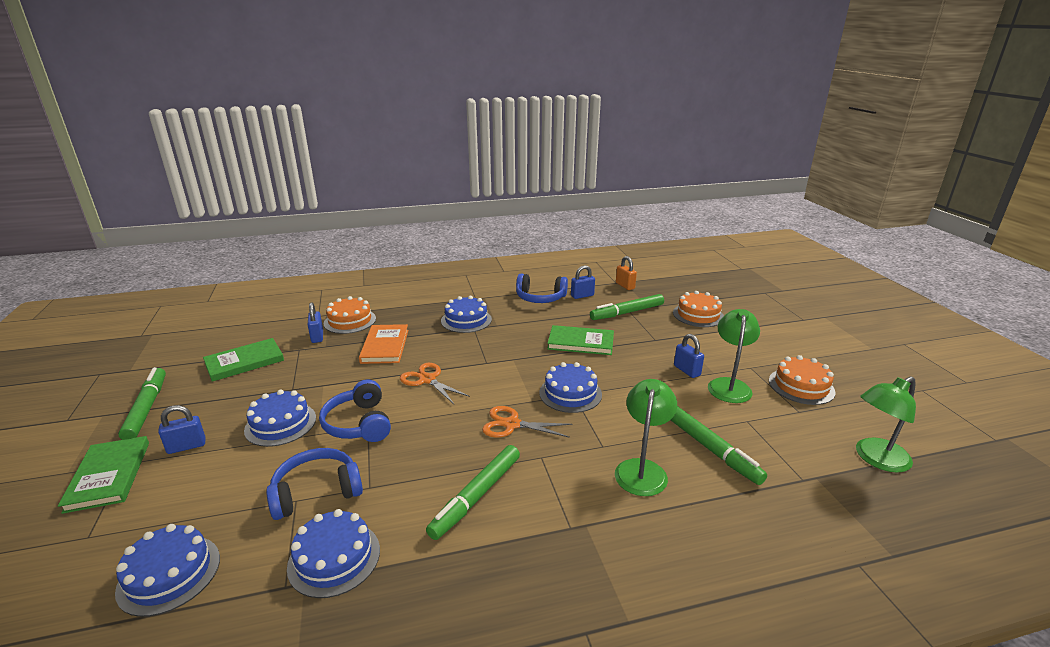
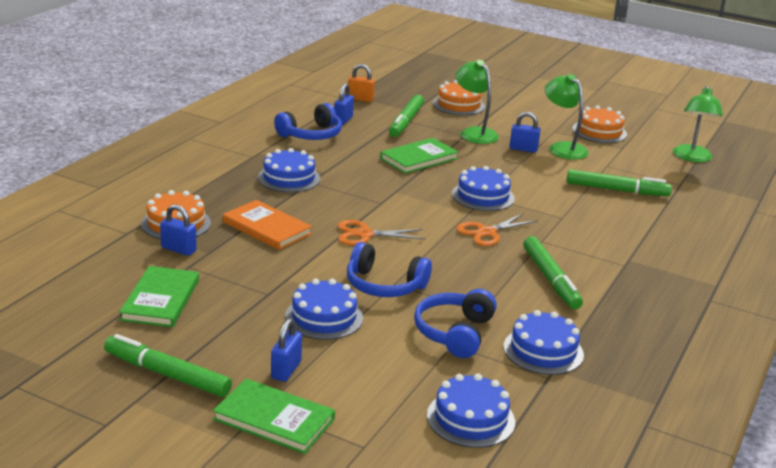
camera: 50 degrees left, 0 degrees up
(642, 469) = (604, 218): green lamp -> green lamp (474, 133)

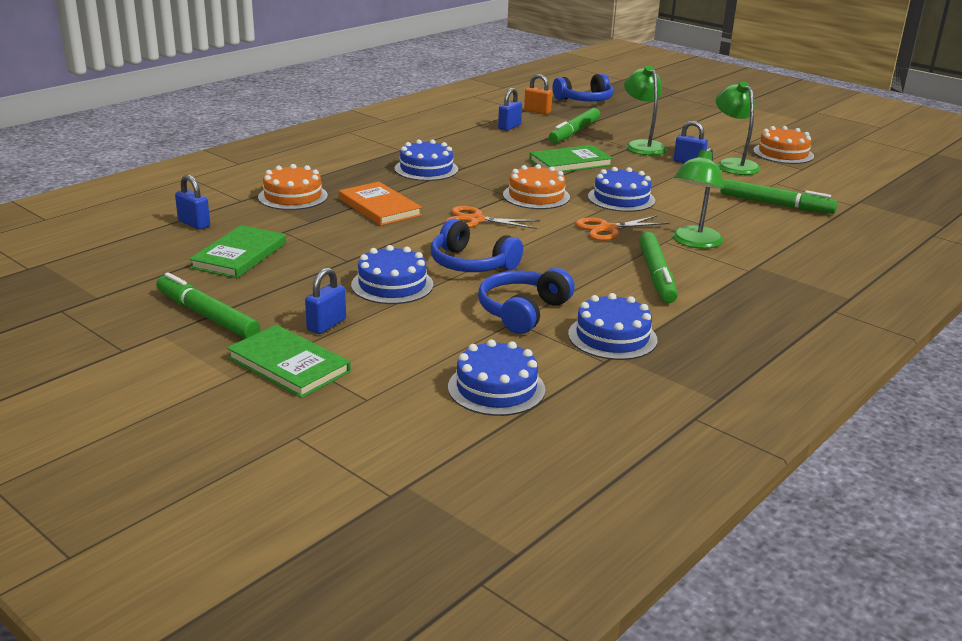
camera: 15 degrees right, 0 degrees up
(178, 249) = (282, 217): blue padlock -> blue padlock (194, 224)
(311, 135) = (470, 136): blue headphones -> blue headphones (585, 100)
(458, 105) = (638, 122): orange cake -> orange cake (536, 196)
(692, 158) = (880, 183): green lamp -> green lamp (694, 242)

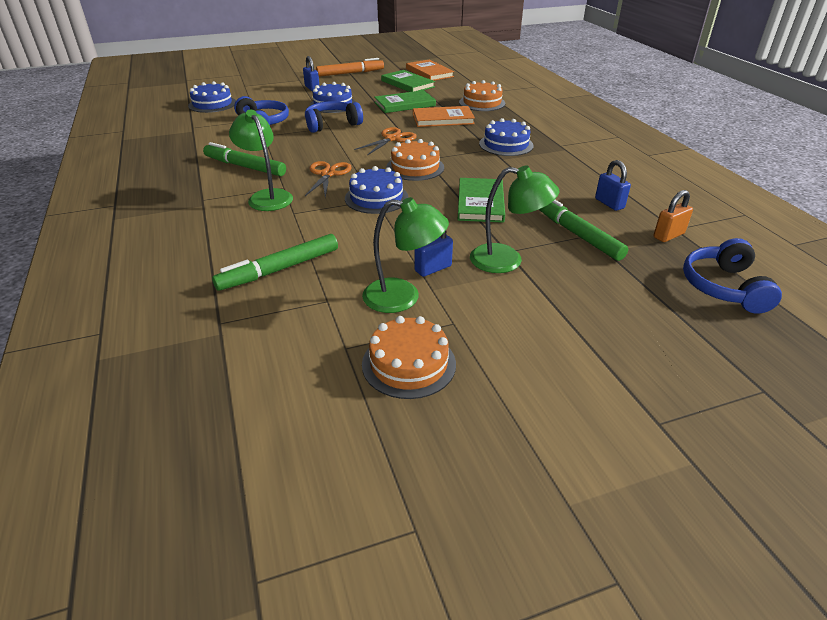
camera: 120 degrees right, 10 degrees up
(160, 252) = (429, 73): none -> orange book
(194, 224) = (459, 80): blue padlock -> none
(207, 316) = (350, 73): green marker -> orange marker
(288, 365) = (289, 79): green book -> green book (404, 104)
(612, 337) = (207, 135): blue cake -> none

